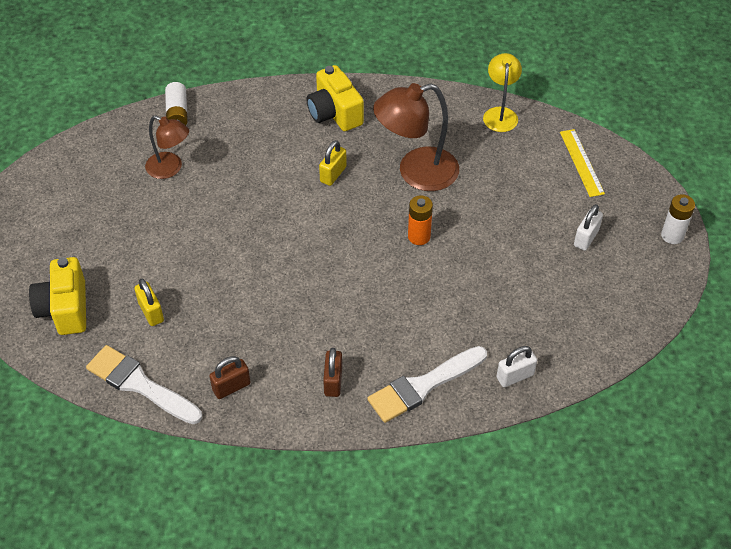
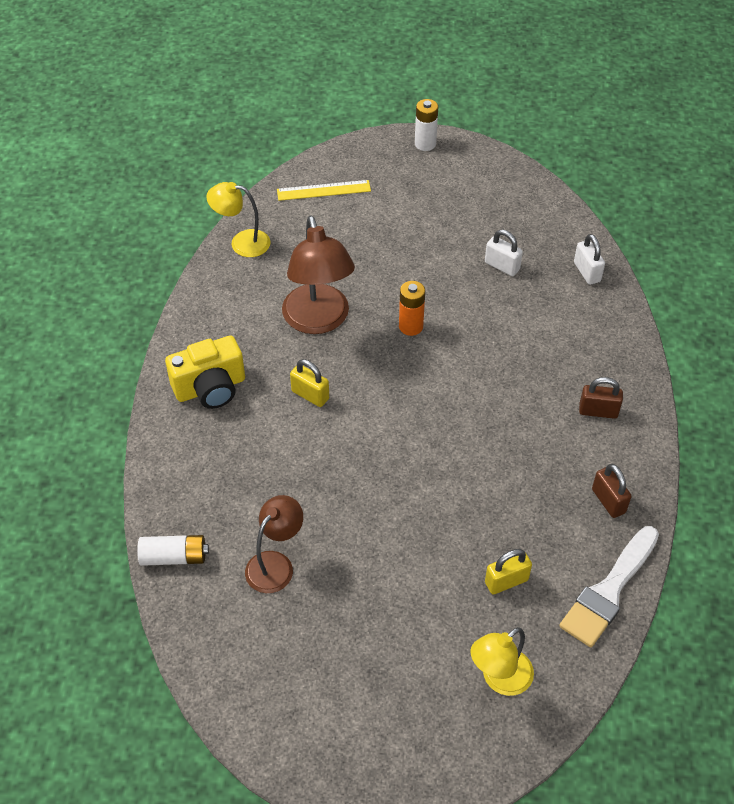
camera: 85 degrees left, 0 degrees up
(65, 309) = (499, 679): yellow camera -> yellow lamp
(423, 386) = (600, 340): white brush -> none
(586, 238) = (423, 201): white padlock -> white padlock (502, 266)

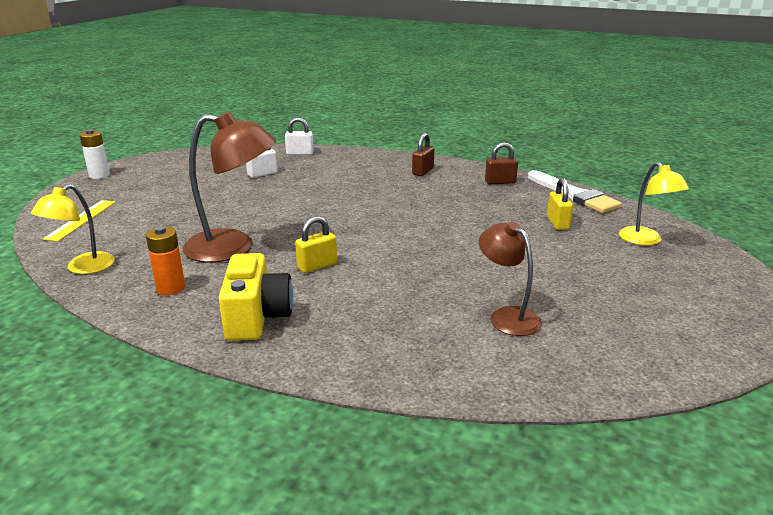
camera: 70 degrees left, 25 degrees down
(174, 557) = (474, 379): white battery -> none
(411, 326) = (284, 213): orange battery -> orange battery (171, 288)

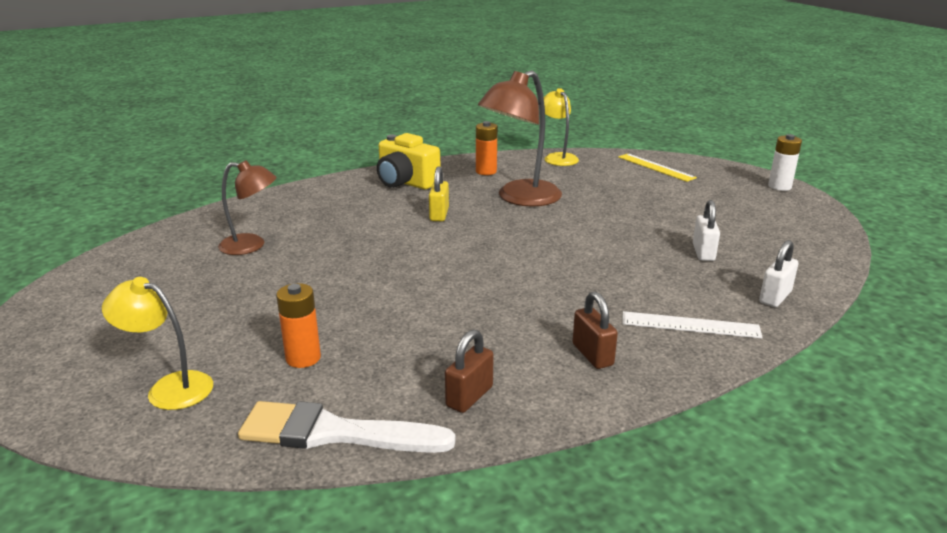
camera: 130 degrees right, 0 degrees up
(360, 162) = (690, 325): none -> white ruler
(557, 223) = (303, 358): yellow padlock -> orange battery

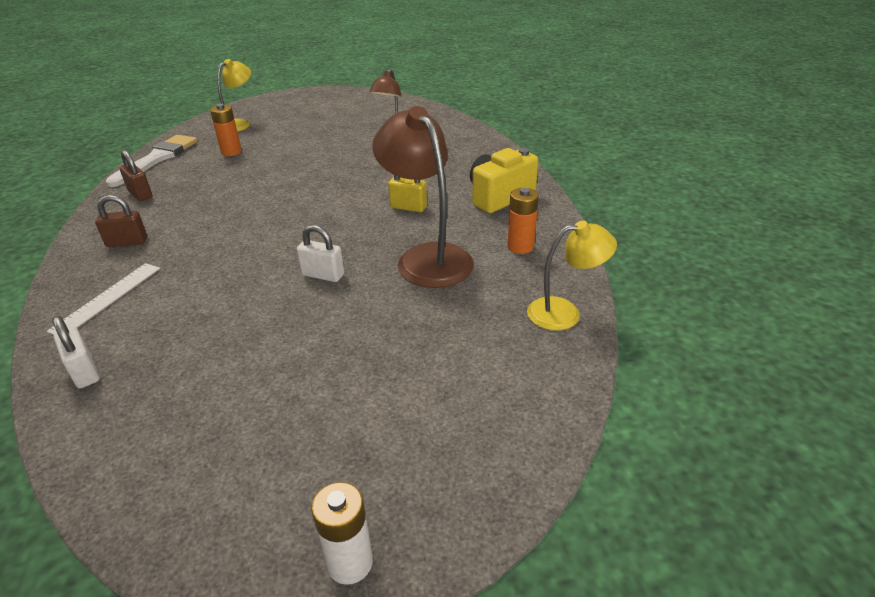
camera: 105 degrees right, 10 degrees up
(656, 167) = (500, 410): yellow ruler -> none
(703, 252) = (209, 355): white padlock -> white padlock (323, 275)

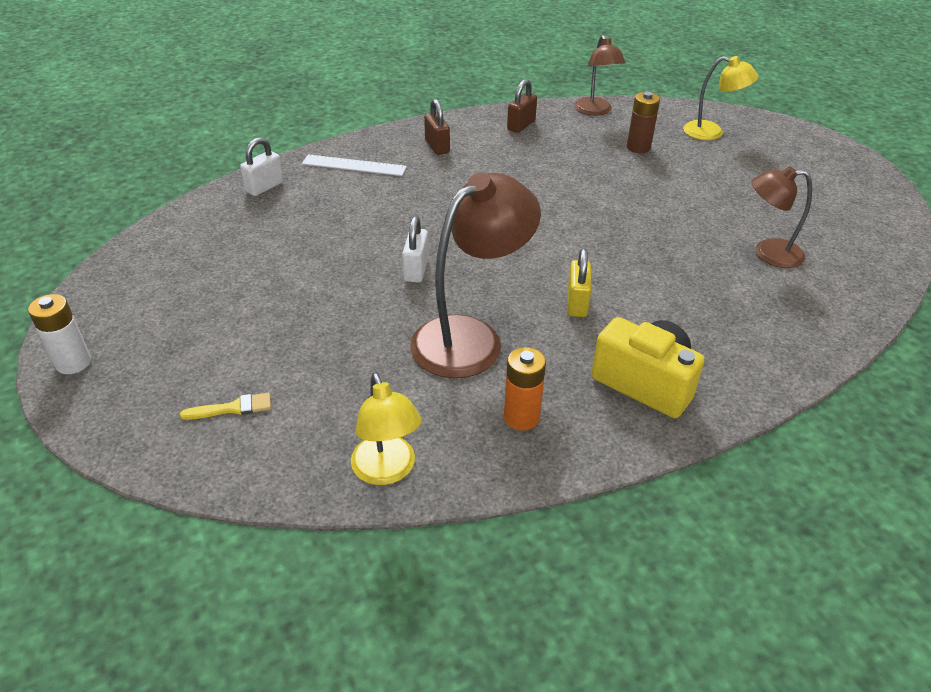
camera: 75 degrees right, 5 degrees up
(157, 159) = (595, 111): white brush -> brown lamp
(231, 152) = (638, 147): orange battery -> brown battery
(473, 403) = (233, 408): none -> yellow brush

